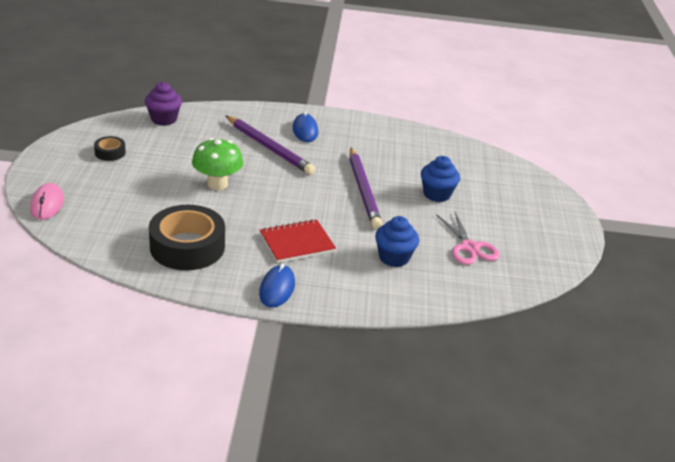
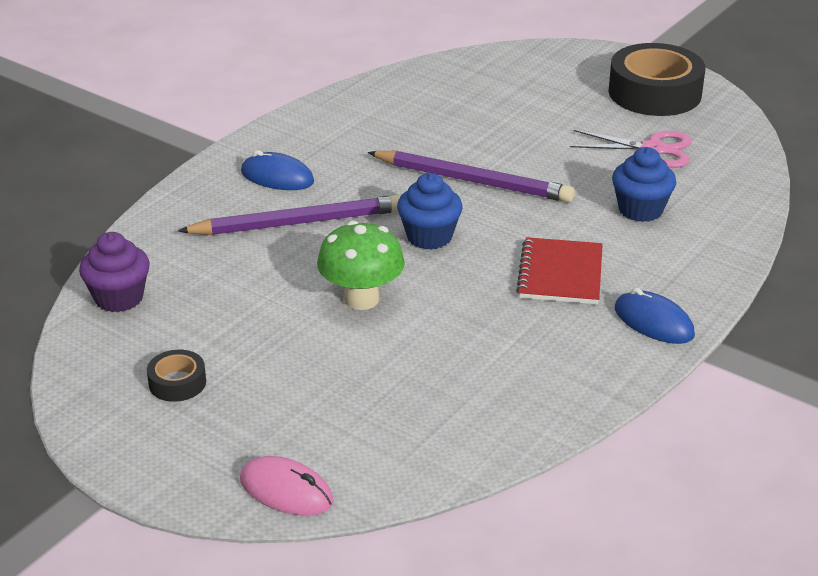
camera: 55 degrees left, 0 degrees up
(187, 246) = (507, 373): black tape -> black tape (654, 93)
(436, 194) = (523, 130): blue cupcake -> blue cupcake (429, 237)

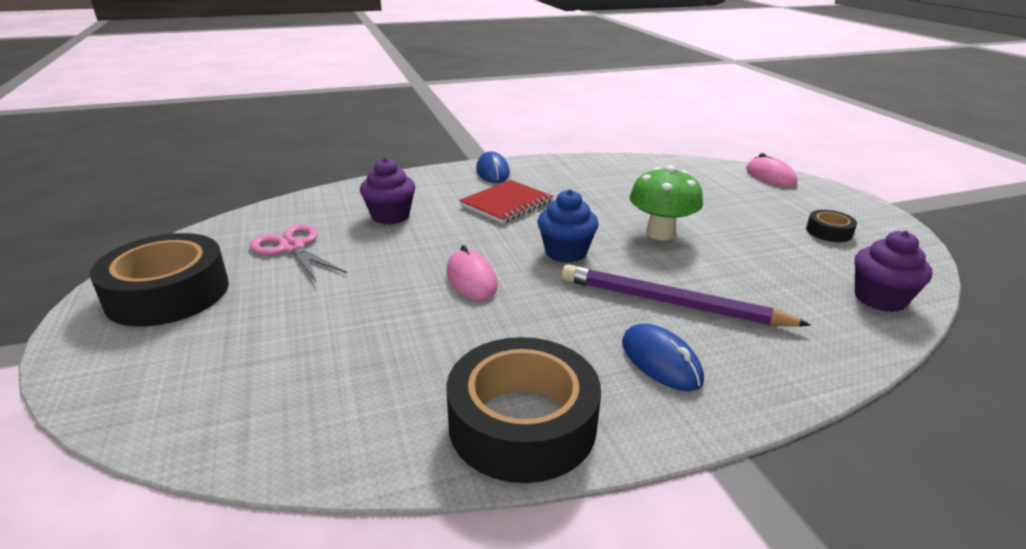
camera: 145 degrees left, 5 degrees down
(332, 118) = (522, 423): none -> black tape
(473, 181) = (471, 279): purple pencil -> pink mouse
(640, 210) = (390, 216): blue cupcake -> purple cupcake

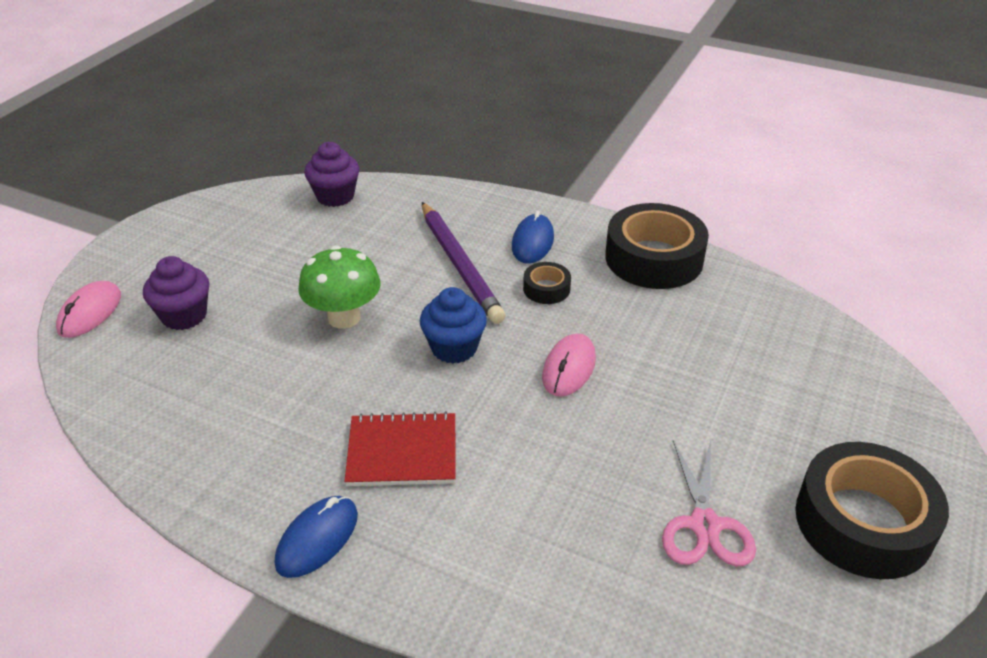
camera: 135 degrees left, 10 degrees up
(390, 216) = (551, 518): purple cupcake -> purple cupcake (184, 316)
(828, 232) = (228, 241): black tape -> black tape (546, 289)

